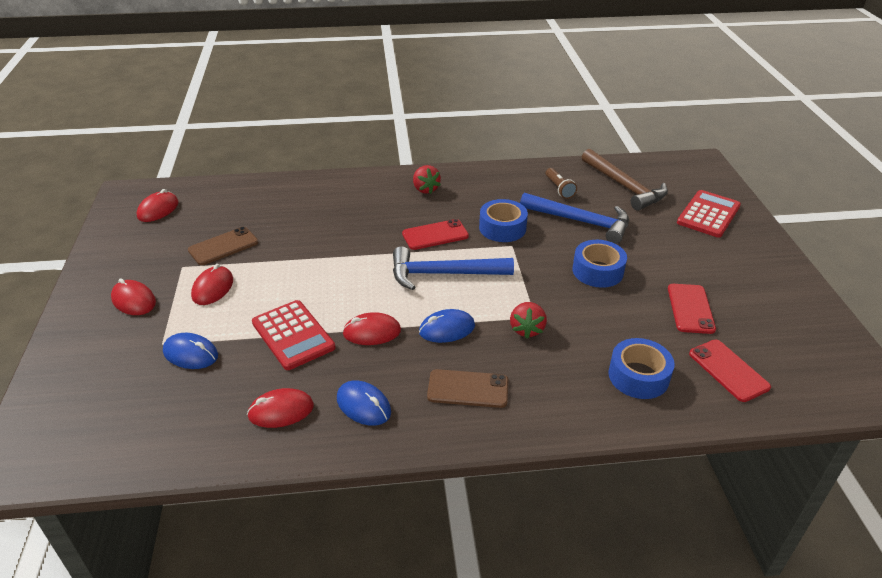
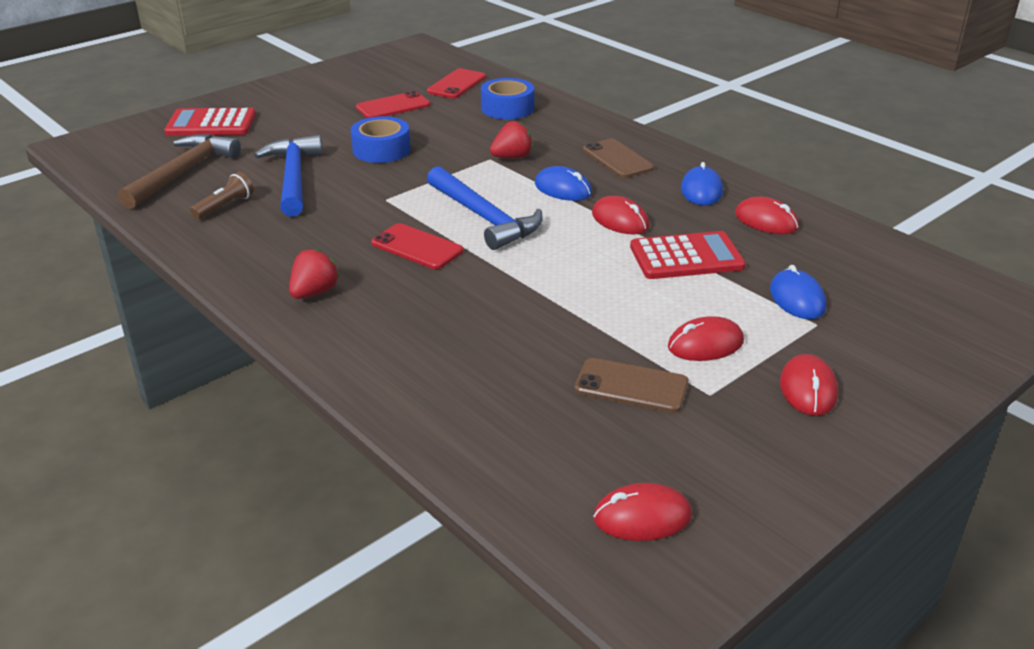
camera: 125 degrees left, 5 degrees down
(293, 335) = (686, 257): red calculator -> red calculator turned 60 degrees clockwise
(502, 228) = (355, 214): blue tape -> none

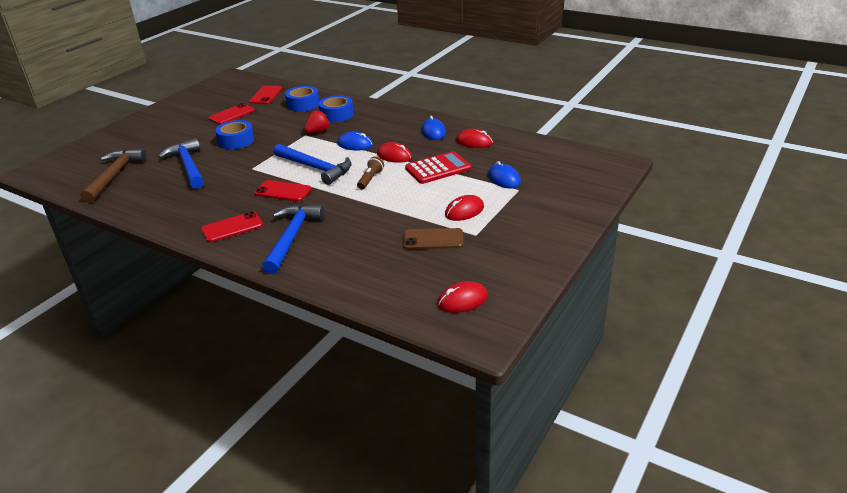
camera: 15 degrees left, 0 degrees up
(211, 124) = (118, 144): red calculator -> none
(225, 206) = (152, 190): brown flashlight -> brown flashlight (370, 179)
(314, 292) = (232, 227): red strawberry -> red phone
(397, 330) = (291, 237): none -> blue hammer
(553, 134) = (336, 115): none -> blue tape
(617, 159) = (380, 122): brown phone -> none
(808, 389) = (524, 222): red mouse -> none

